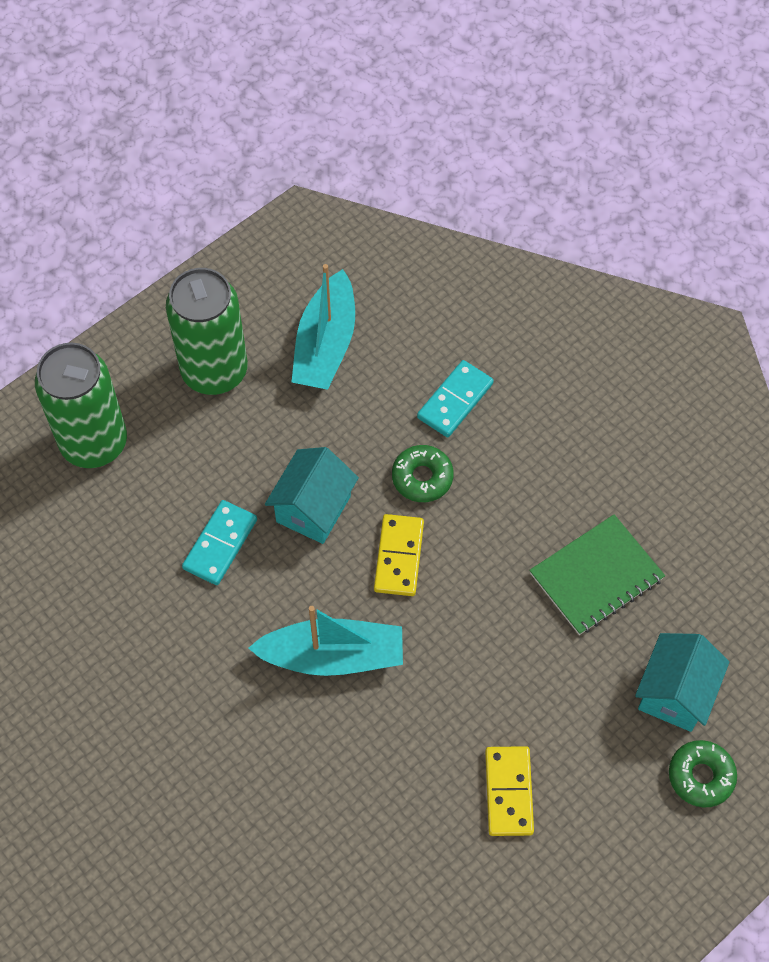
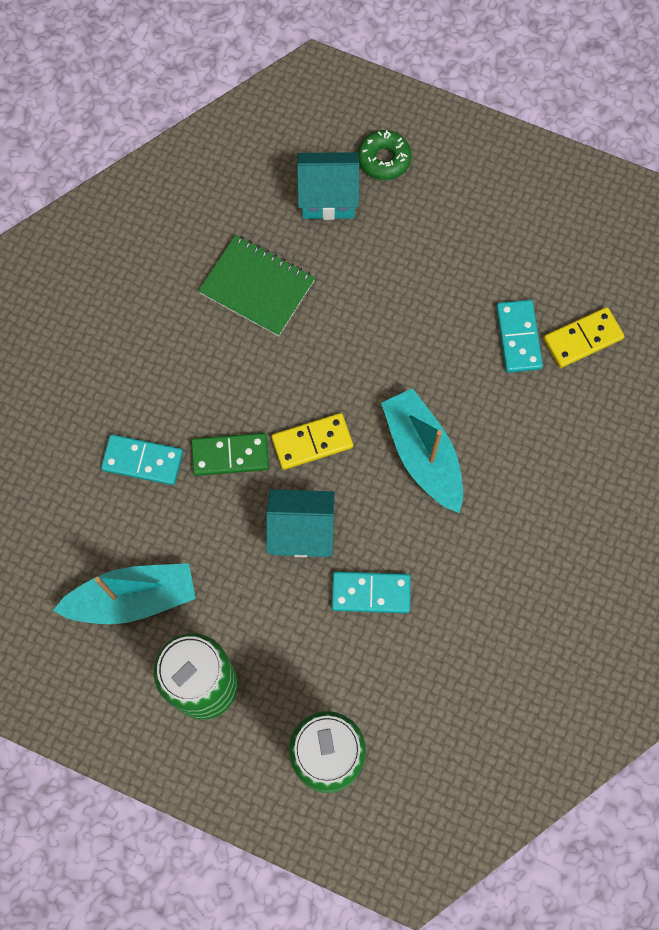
camera: 115 degrees left, 10 degrees up
(415, 818) = (518, 337): none -> turquoise domino
(422, 477) = (230, 456): green donut -> green domino
(508, 792) = (464, 282): yellow domino -> yellow domino (582, 339)

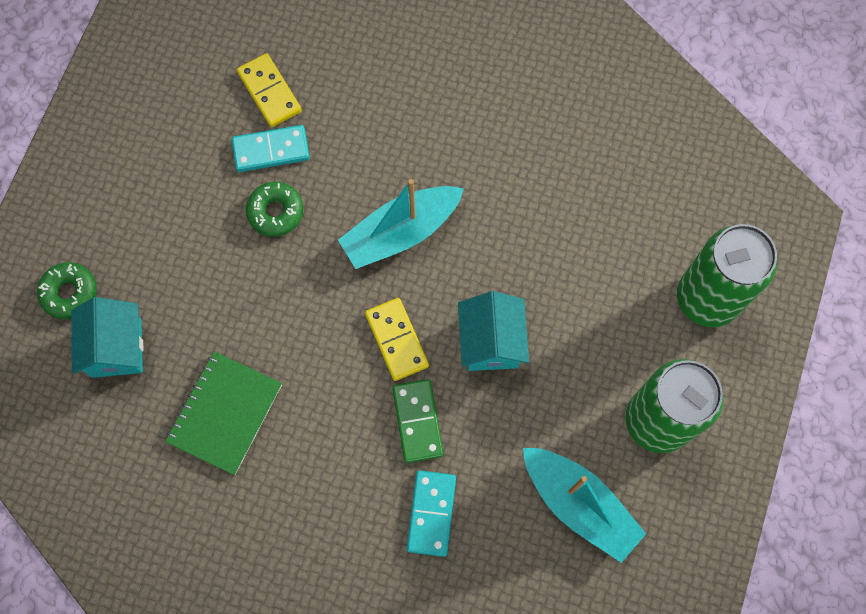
camera: 95 degrees left, 0 degrees up
(133, 598) = (579, 504): turquoise boat -> turquoise boat turned 150 degrees clockwise
(371, 593) = (545, 271): turquoise domino -> none
(452, 339) = (275, 212): none -> green donut

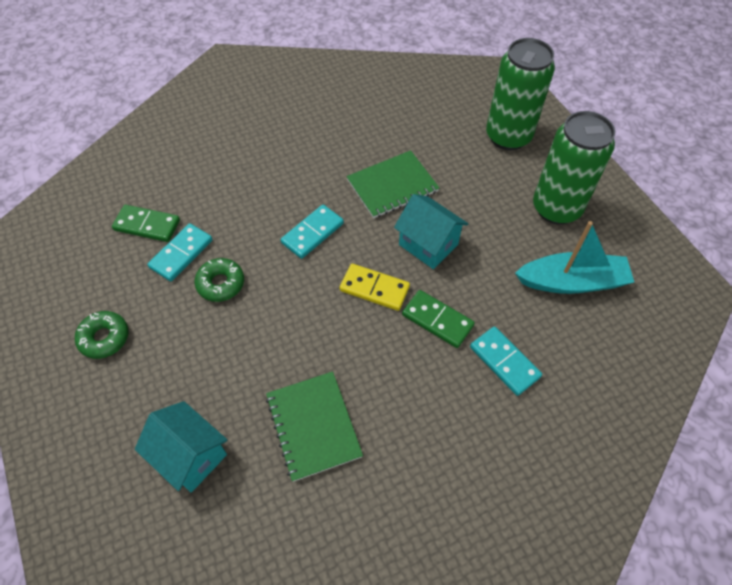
camera: 45 degrees left, 15 degrees down
(69, 293) = (117, 453): green donut -> green donut (104, 338)
(269, 92) = (147, 225): yellow domino -> green domino
(401, 232) = (312, 233): turquoise boat -> turquoise domino
(526, 249) = (392, 186): none -> green notebook

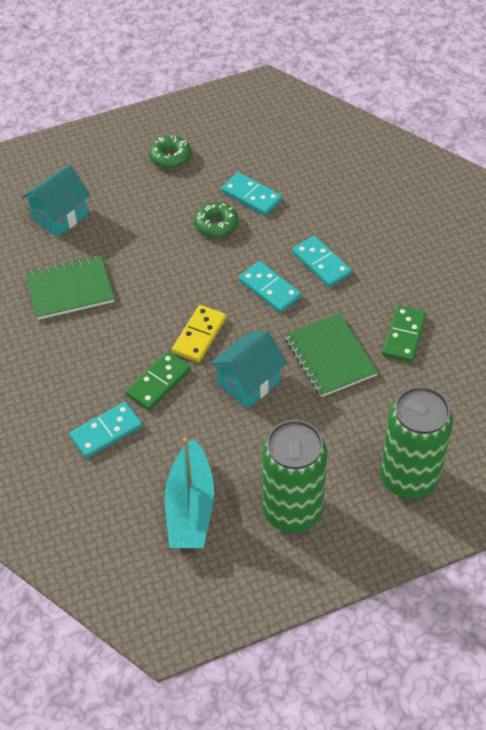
camera: 95 degrees right, 5 degrees down
(147, 225) = (286, 170): green domino -> green domino (404, 336)
(280, 193) = (321, 263): none -> turquoise domino

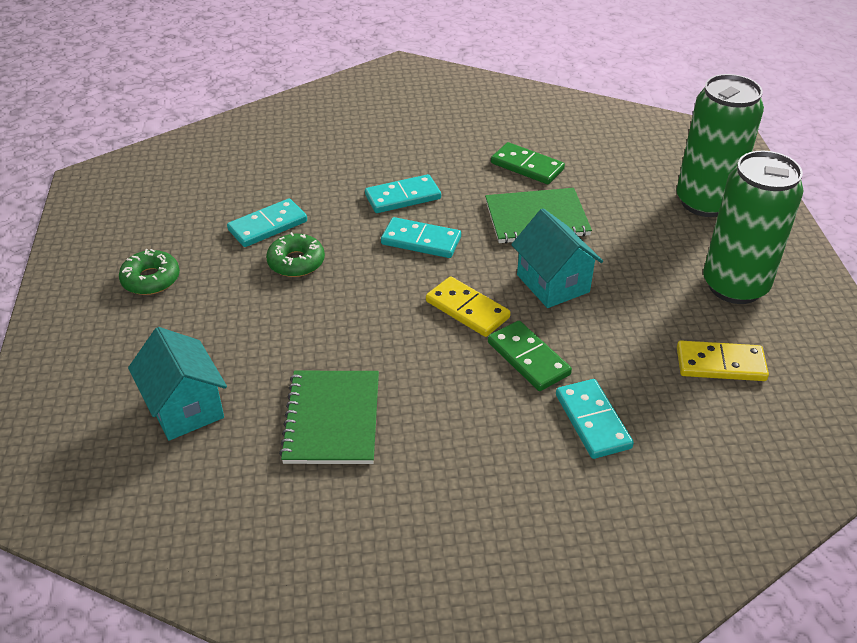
camera: 75 degrees left, 10 degrees down
(190, 507) = (720, 364): turquoise boat -> yellow domino
(269, 289) = (421, 241): turquoise domino -> turquoise domino turned 45 degrees clockwise

